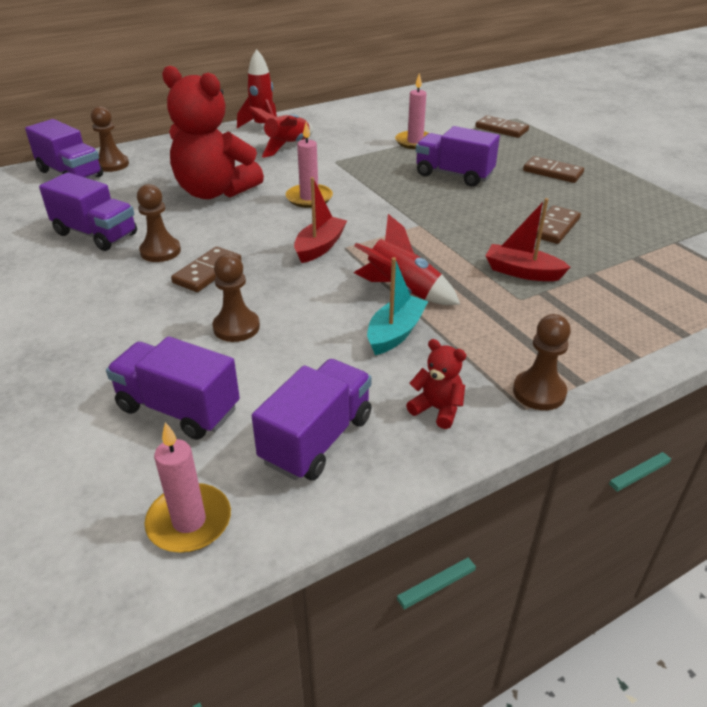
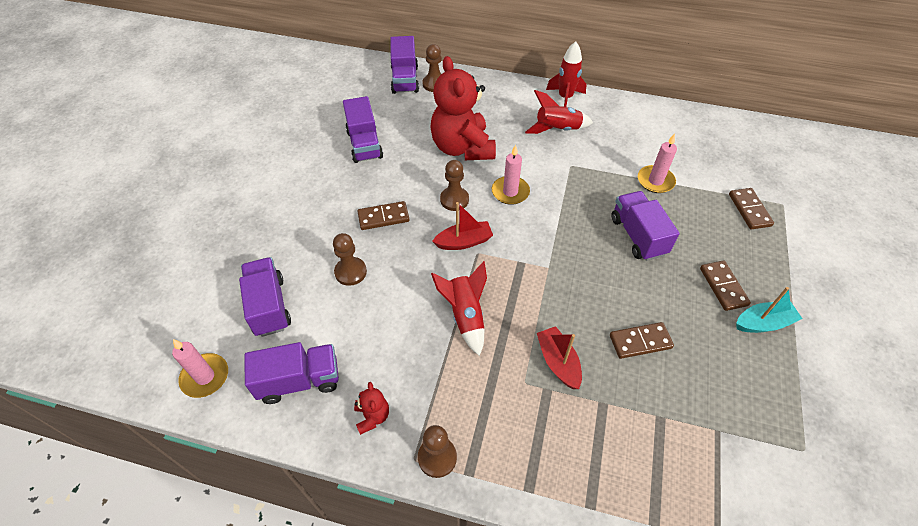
camera: 45 degrees right, 15 degrees up
(160, 251) = (379, 182): brown pawn -> brown pawn (454, 200)
(395, 333) = (420, 345): turquoise boat -> turquoise boat (763, 323)

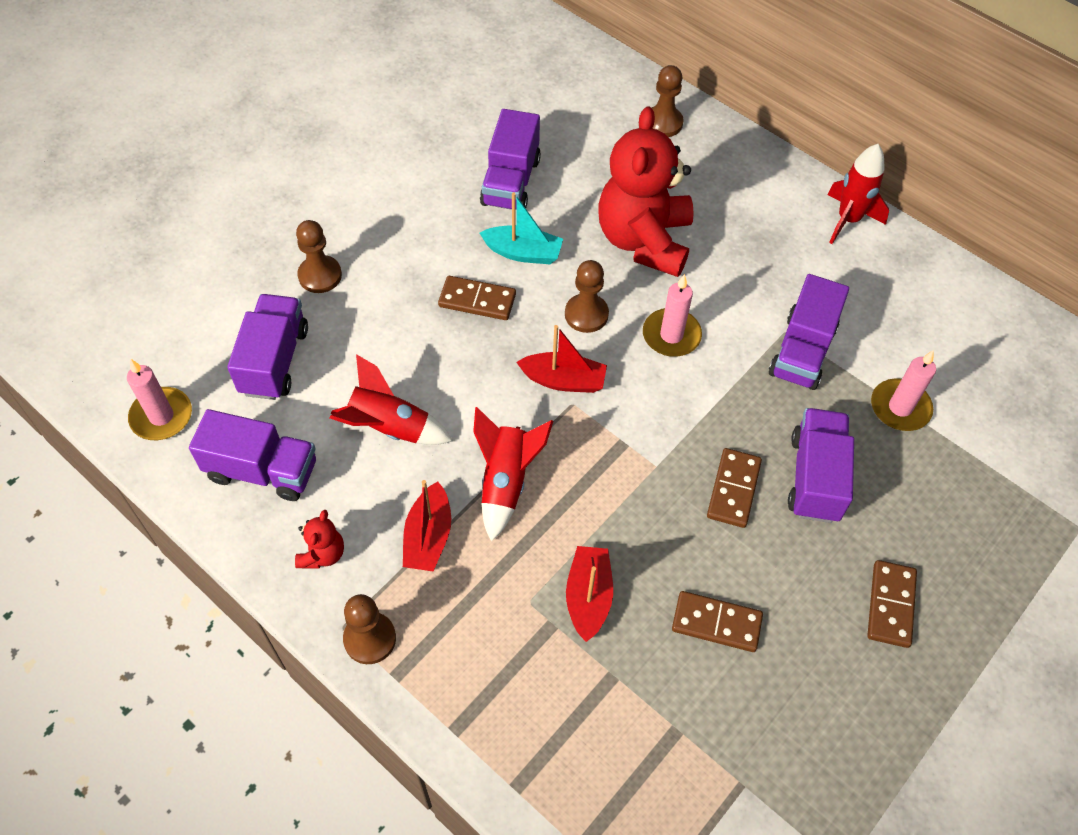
camera: 25 degrees right, 5 degrees up
(350, 272) = (394, 359): brown pawn -> brown pawn (320, 275)
(405, 79) = (624, 100): purple truck -> purple truck (802, 351)
(437, 372) = (428, 537): none -> red boat
(557, 129) = (802, 266): red rocket -> red rocket (389, 428)
(749, 210) = (1018, 513): brown domino -> brown domino (733, 489)
(763, 323) = (912, 681): turquoise boat -> turquoise boat (523, 252)

